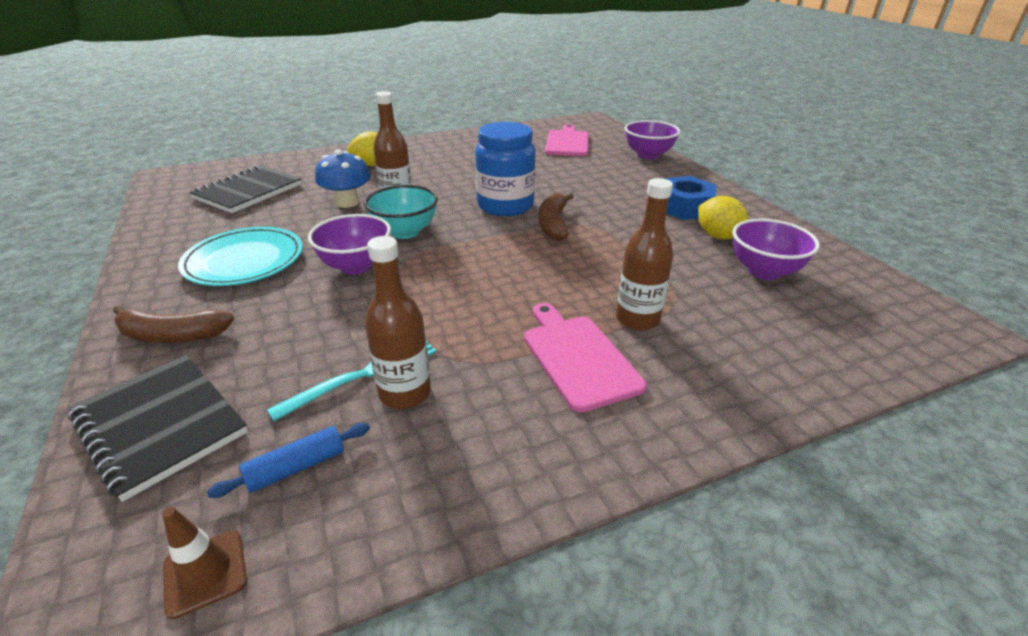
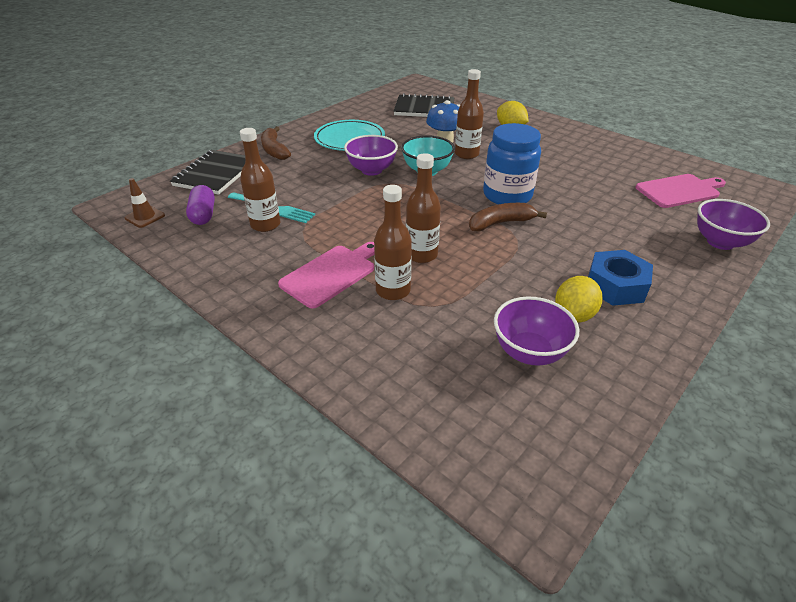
camera: 65 degrees right, 5 degrees up
(296, 467) = (203, 215): blue rolling pin -> purple capsule
(579, 283) = (421, 255): none -> brown bottle

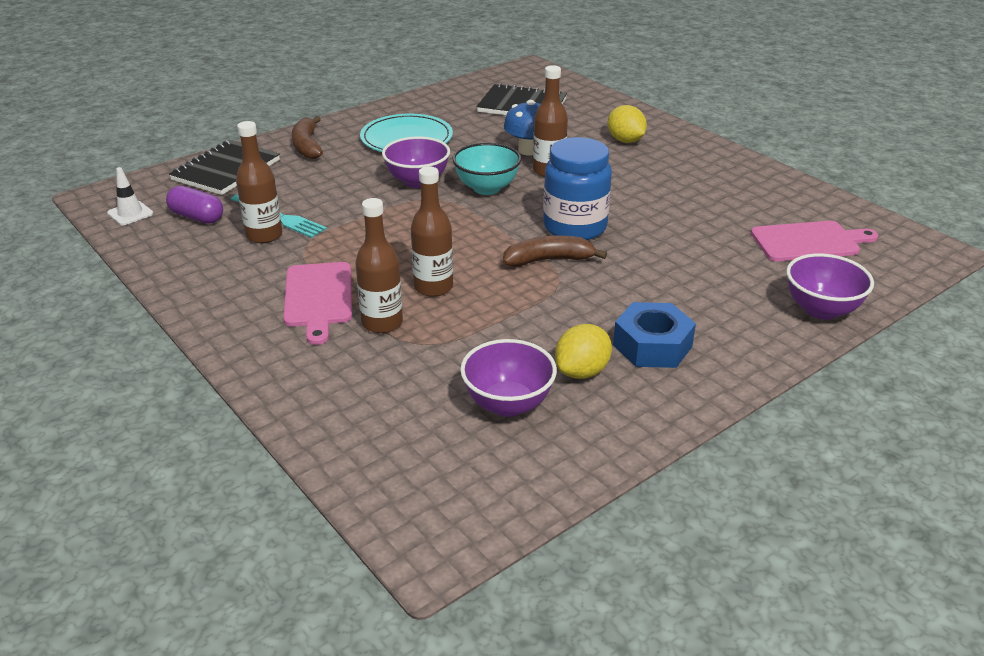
camera: 10 degrees right, 5 degrees down
(145, 217) = (130, 213): brown traffic cone -> white traffic cone
(203, 215) = (197, 217): purple capsule -> purple capsule turned 60 degrees counterclockwise
(331, 274) = (318, 298): pink cutting board -> pink cutting board turned 120 degrees clockwise

